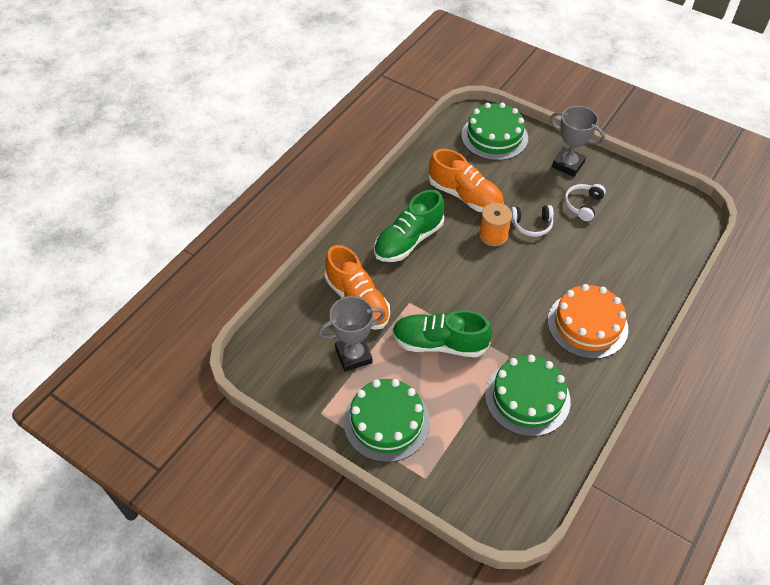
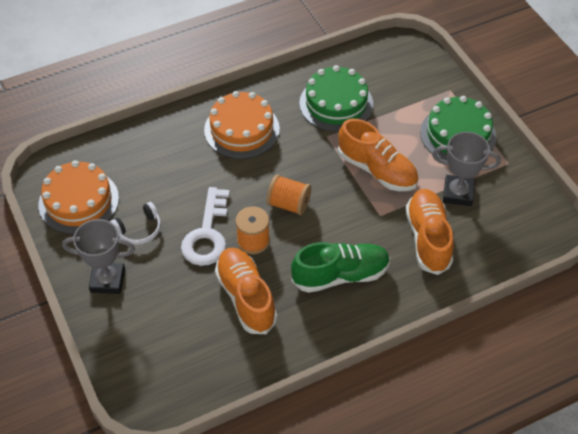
camera: 150 degrees left, 0 degrees up
(439, 343) = (377, 170): green shoe -> orange shoe
(490, 276) = (289, 204): none -> orange spool
(494, 136) = (150, 358): green cake -> none
(531, 225) = (207, 234): white headphones -> white key
(568, 164) = (107, 280): grey trophy -> grey trophy turned 60 degrees counterclockwise
(647, 204) = (78, 201): none -> orange cake

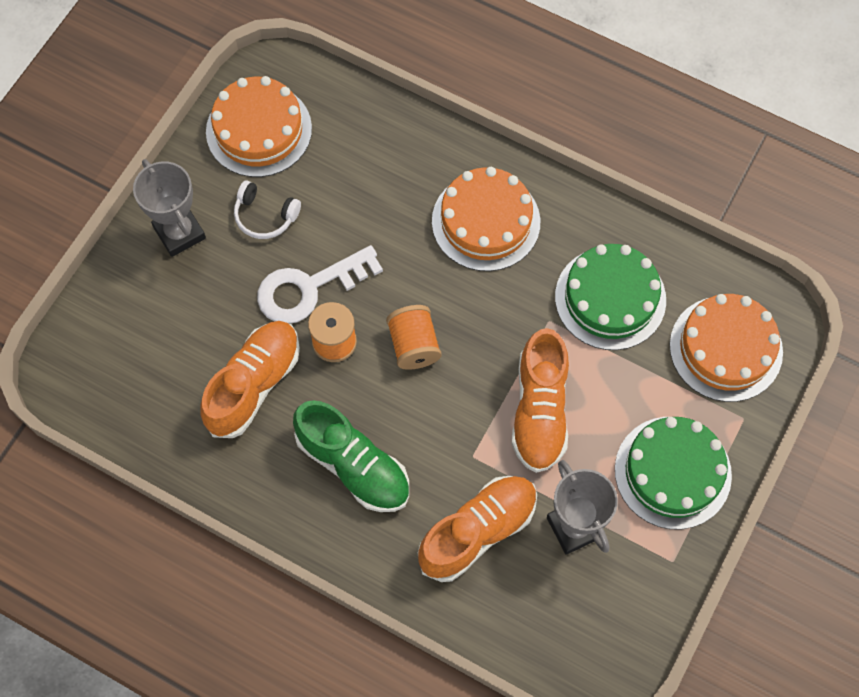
camera: 55 degrees right, 15 degrees up
(405, 74) = (726, 348): none -> orange cake

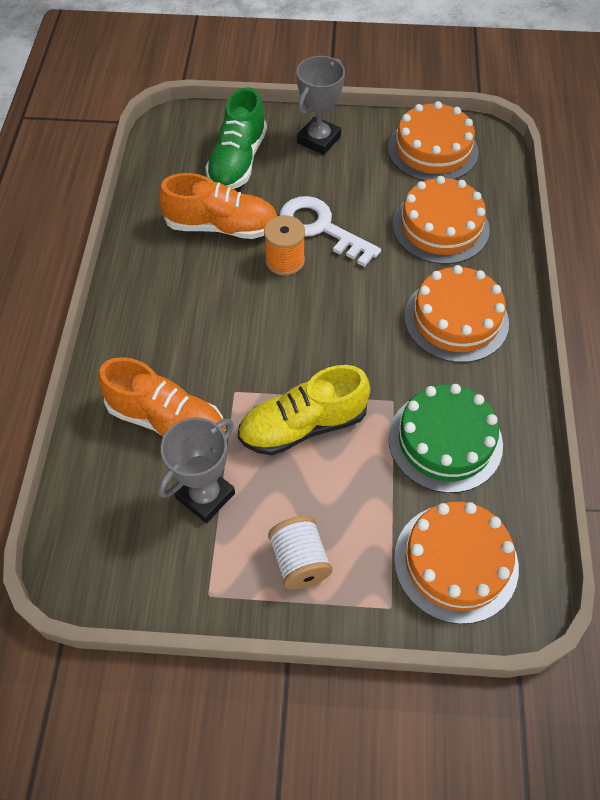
camera: 65 degrees right, 10 degrees down
(265, 216) = (364, 180): white headphones -> none
(353, 465) = (186, 313): green shoe -> green shoe (238, 161)
(367, 177) = (440, 227): none -> orange cake
(414, 345) = (312, 312): orange spool -> none
(540, 410) = (303, 426): orange shoe -> yellow shoe
(672, 472) = (300, 561): green cake -> white spool

